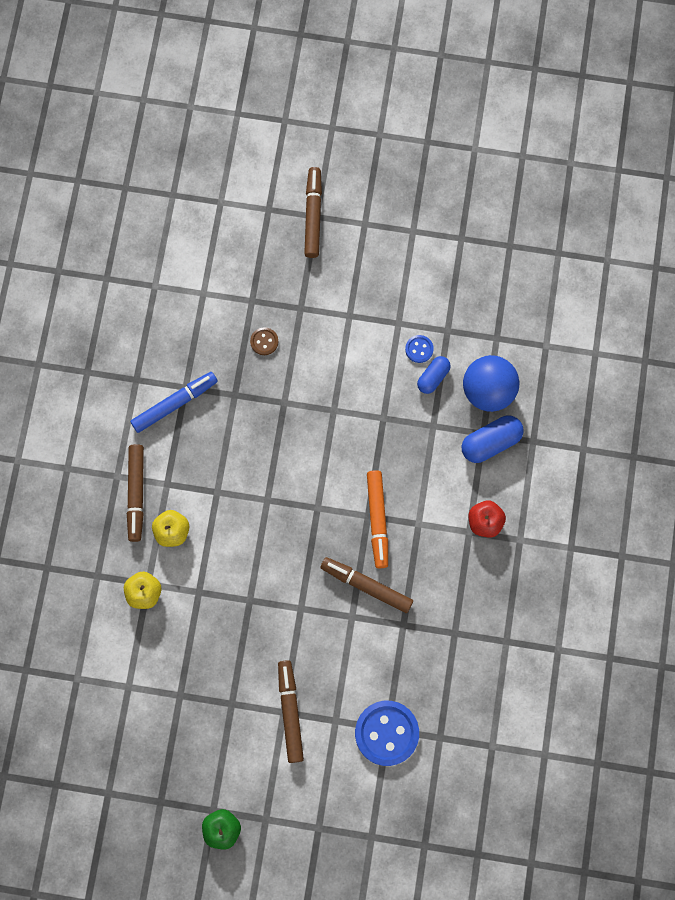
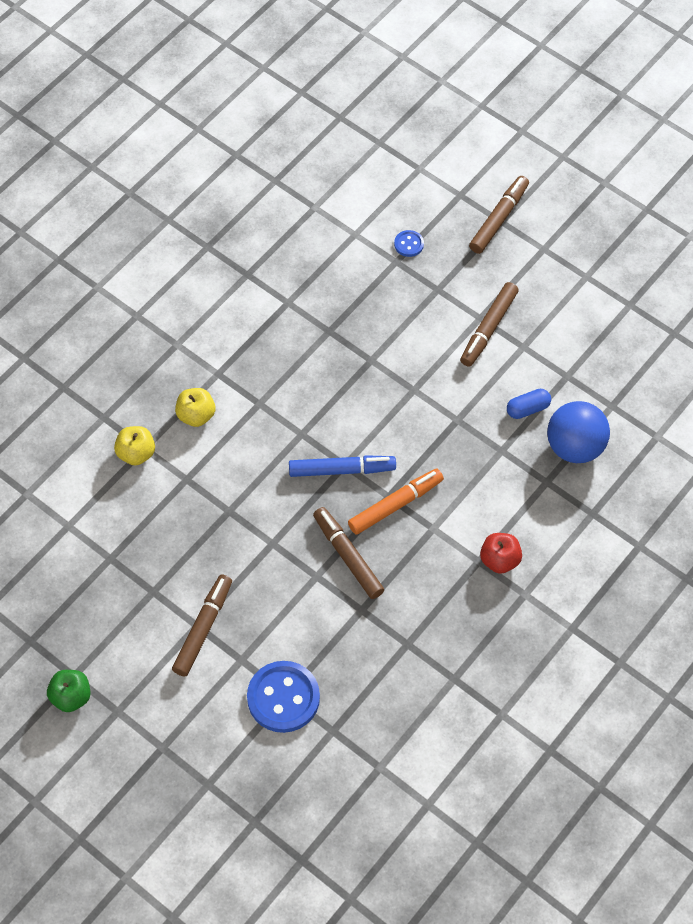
camera: 30 degrees right, 15 degrees down
(136, 494) = (184, 367): brown marker -> brown marker (488, 328)
(174, 403) = (269, 311): blue marker -> blue marker (342, 470)
(264, 341) = (385, 300): brown button -> none
(377, 520) = (395, 505): orange marker -> orange marker turned 150 degrees counterclockwise
(419, 349) = (529, 378): blue button -> blue button (409, 244)
(490, 442) = (549, 493): blue capsule -> none

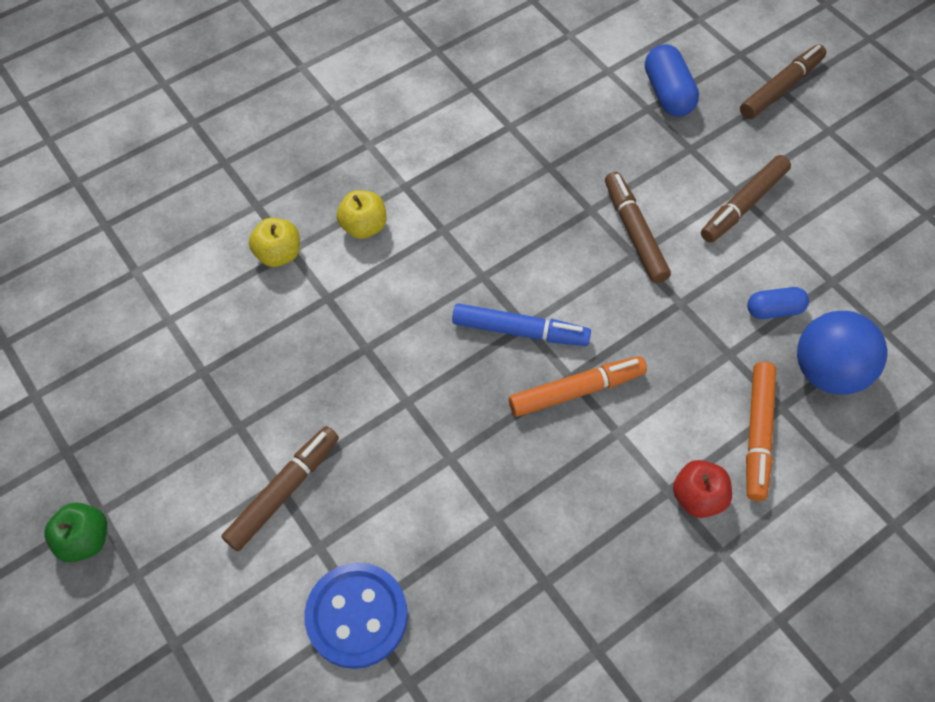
camera: 15 degrees right, 0 degrees up
(347, 556) = (497, 442): brown marker -> brown marker (634, 232)
(409, 244) = (668, 93): blue button -> blue capsule
(533, 505) = (757, 434): none -> orange marker

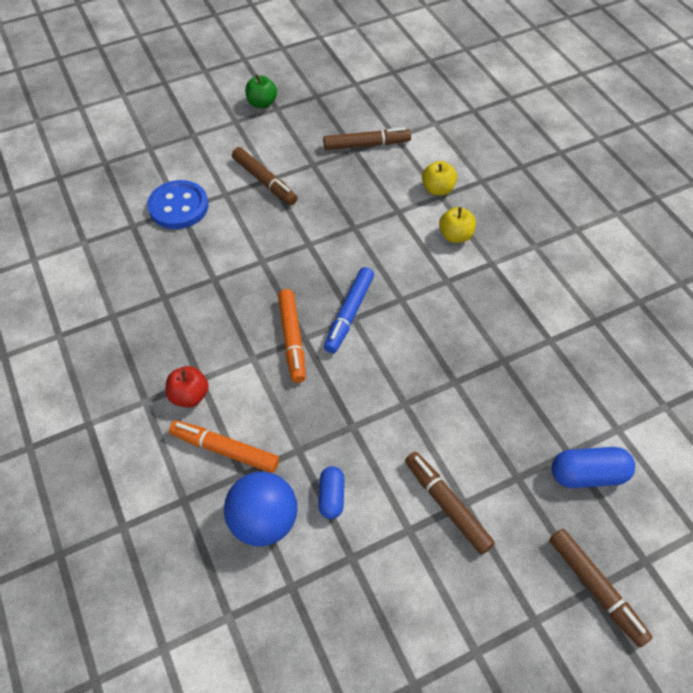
camera: 100 degrees right, 5 degrees down
(634, 232) = (427, 408): brown marker -> brown marker (366, 144)

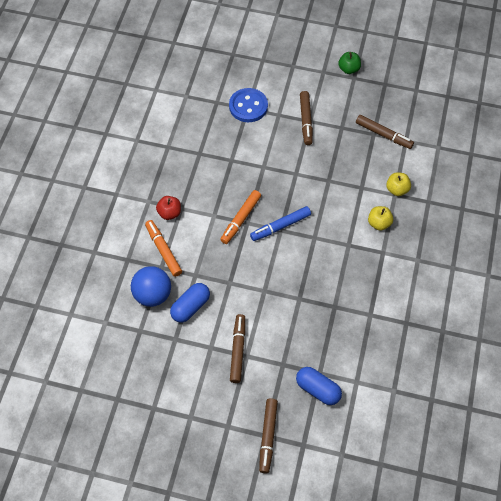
camera: 40 degrees right, 5 degrees up
(331, 497) = (190, 307): blue capsule -> blue capsule, size x1.54

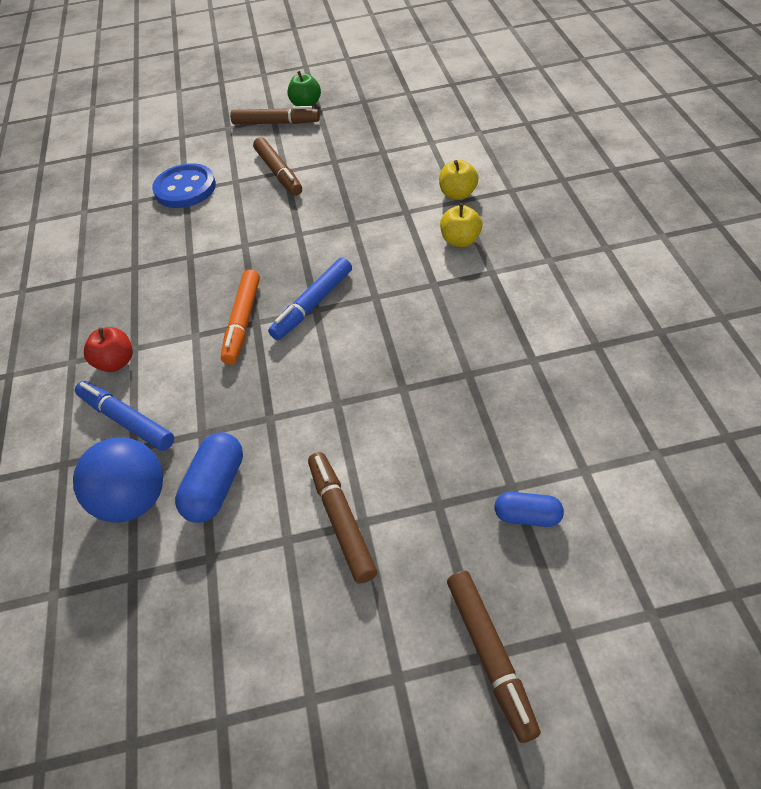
camera: 20 degrees left, 10 degrees down
(163, 250) = (126, 421): orange marker -> blue marker
(318, 389) = (527, 516): blue capsule -> blue capsule, size x0.65
(384, 135) = (397, 147): brown marker -> brown marker (276, 123)

